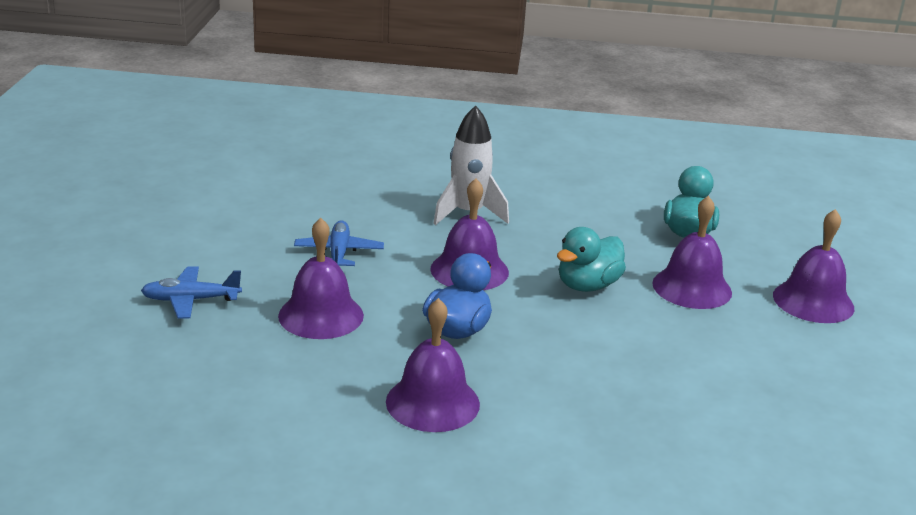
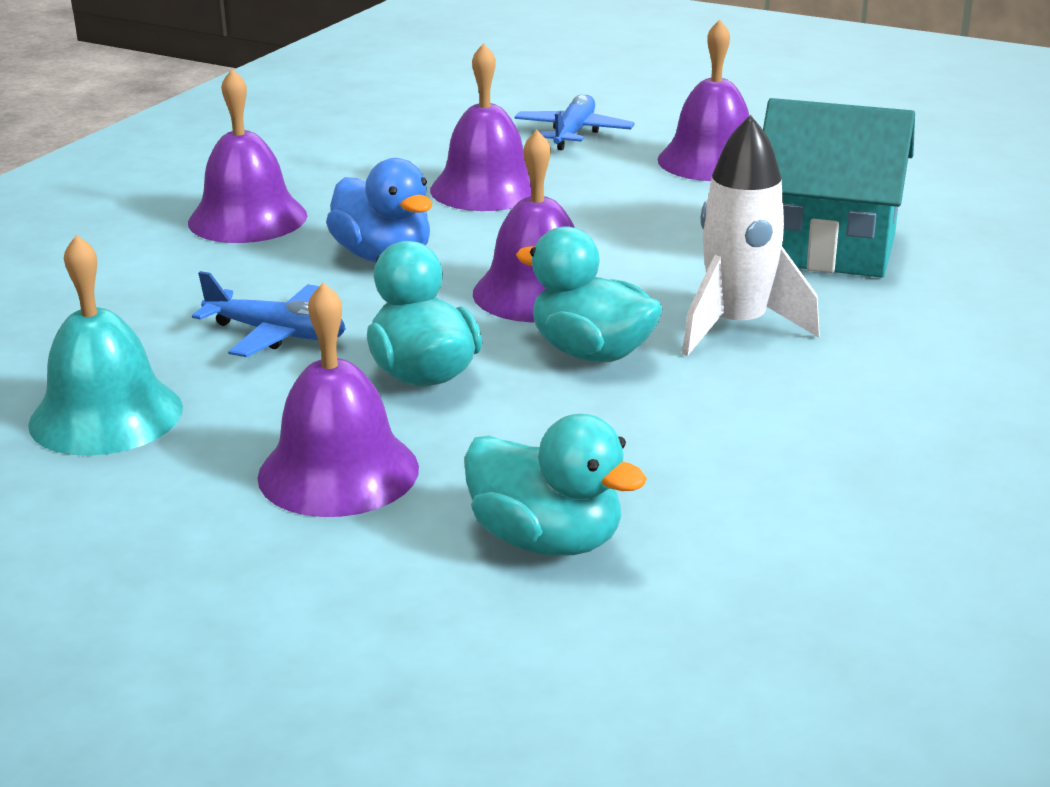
camera: 115 degrees right, 0 degrees up
(339, 253) = (645, 216): blue plane -> blue plane (276, 334)
(355, 198) = (827, 249): none -> turquoise house
(526, 245) = (591, 352): none -> turquoise duck
(715, 368) = (106, 415): none -> turquoise bell
(813, 301) = (175, 600): purple bell -> purple bell (712, 160)

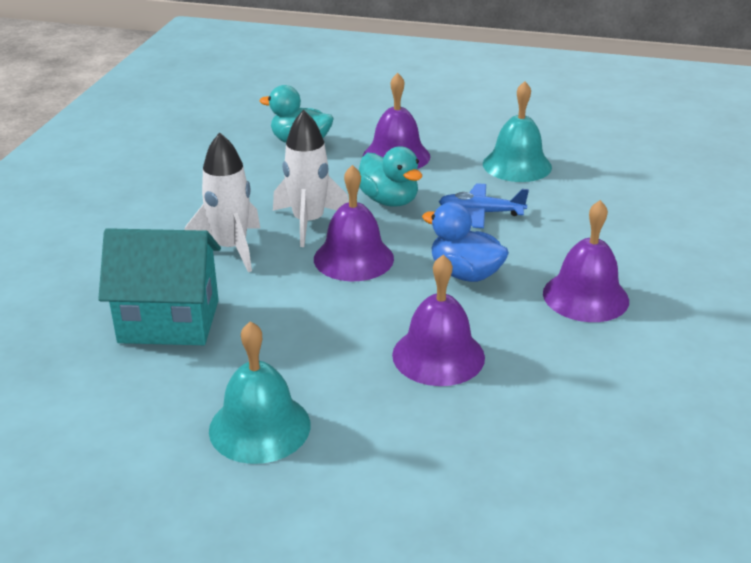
camera: 165 degrees right, 5 degrees up
(573, 133) = (402, 456): blue plane -> none
(591, 352) = (308, 223): turquoise duck -> white rocket
(712, 160) = (259, 427): purple bell -> turquoise bell

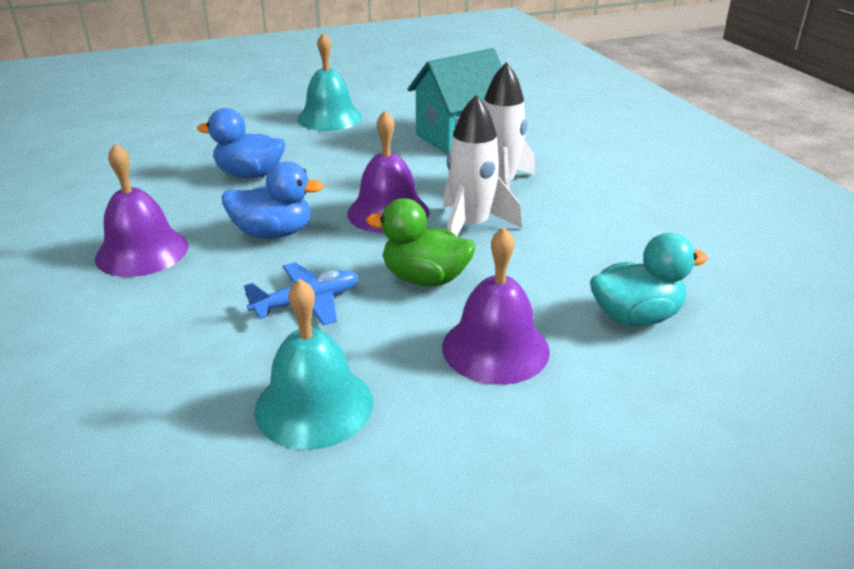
camera: 145 degrees right, 0 degrees up
(389, 201) = (425, 278): turquoise duck -> green duck
(438, 355) = (250, 174): purple bell -> blue duck

